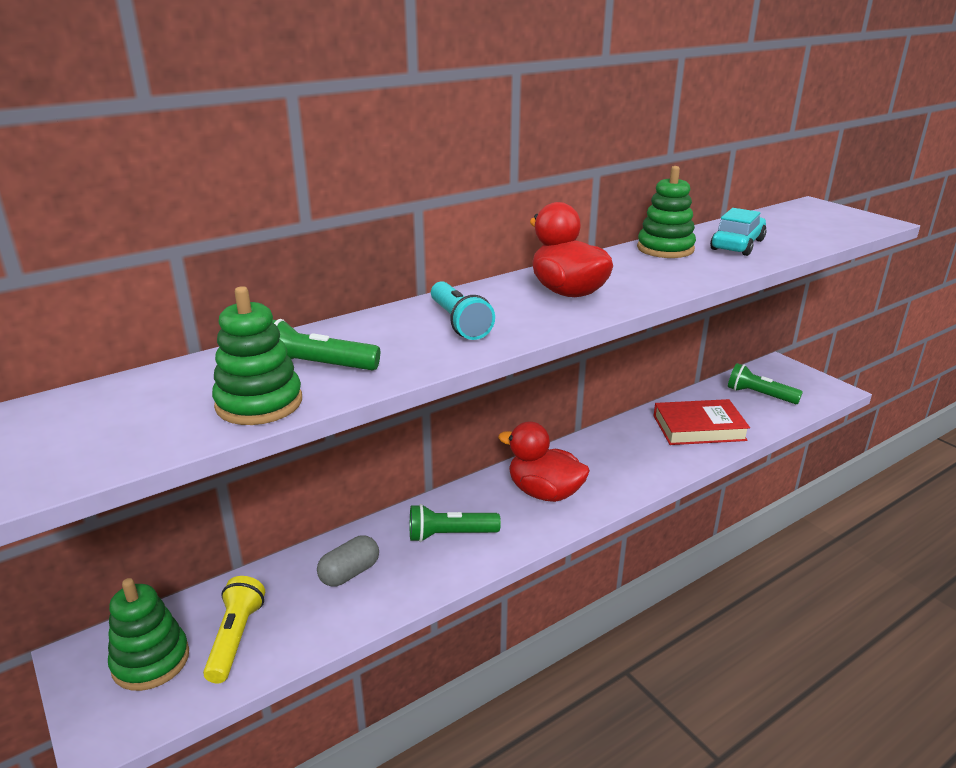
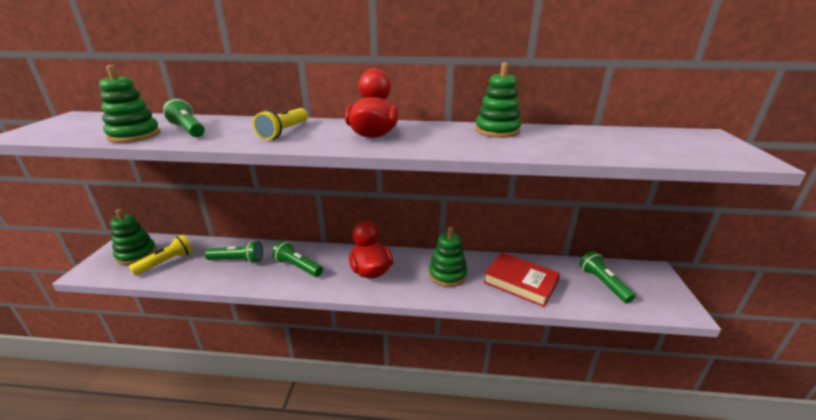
camera: 40 degrees right, 0 degrees up
(349, 573) = (237, 260): grey capsule -> green flashlight
(459, 323) = (284, 132): turquoise flashlight -> yellow flashlight
(626, 454) = (447, 274): none -> green stacking toy
(737, 245) = (559, 141): turquoise car -> none

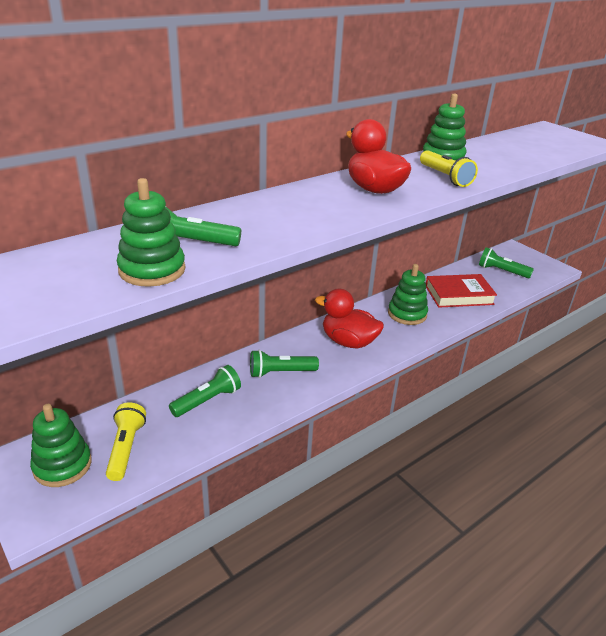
camera: 45 degrees left, 5 degrees up
(284, 132) = (295, 211): yellow flashlight -> yellow flashlight (445, 177)

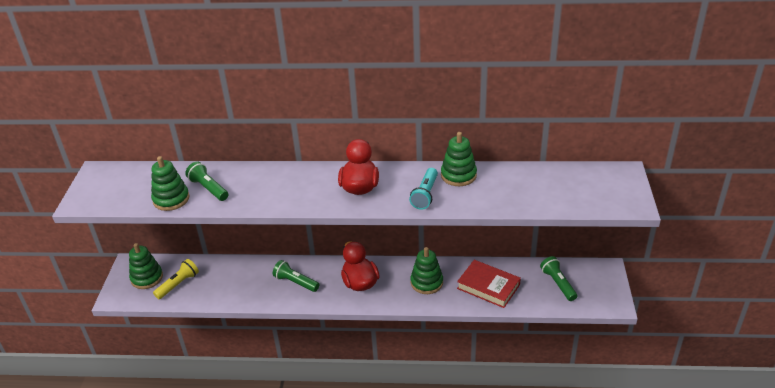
camera: 45 degrees right, 5 degrees up
(207, 400) = (240, 279): green flashlight -> none
(445, 177) = (425, 194): yellow flashlight -> turquoise flashlight

